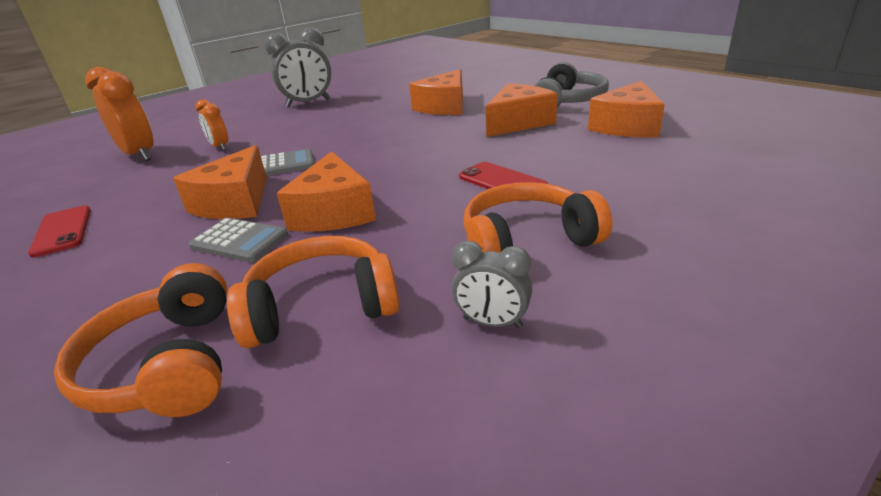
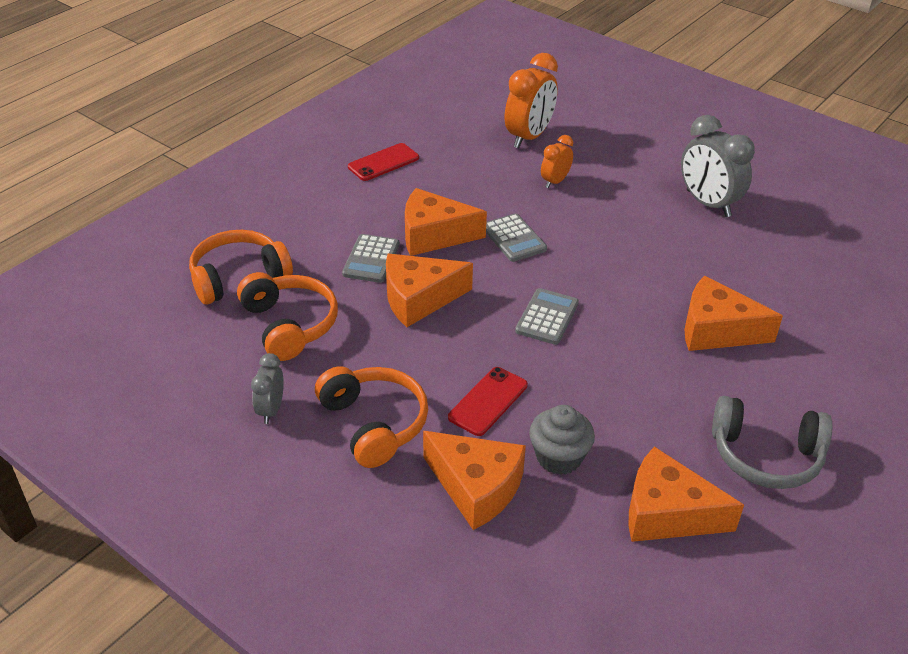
camera: 75 degrees right, 10 degrees up
(400, 155) = (547, 317): none -> grey calculator
(518, 123) = (664, 406): orange cheese -> orange cheese (476, 487)
(573, 156) = (559, 457): none -> grey cupcake

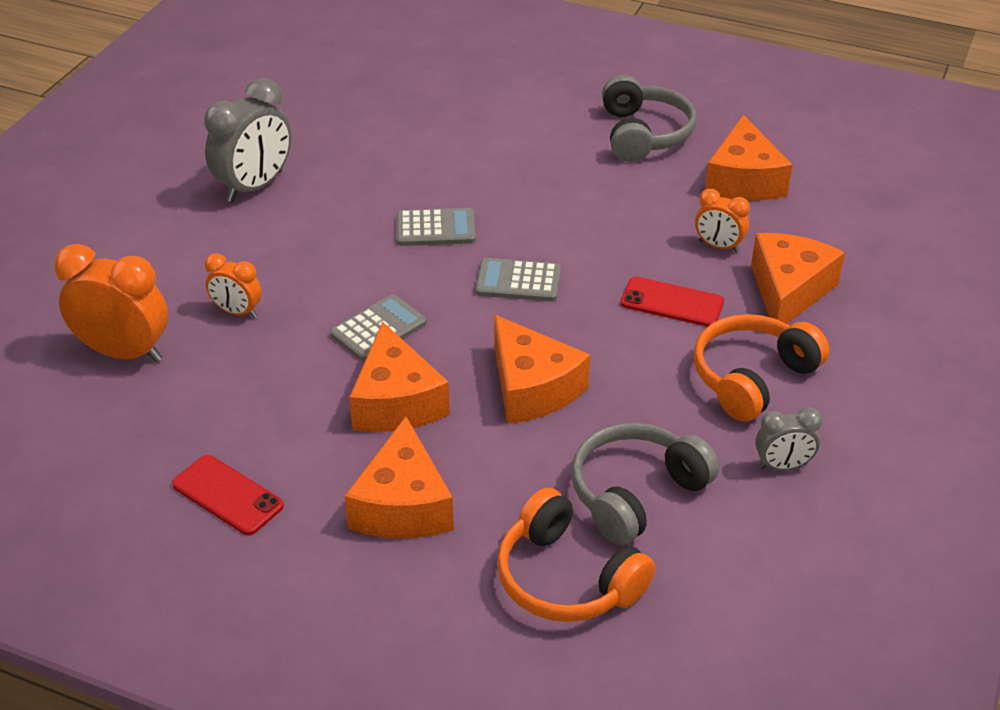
camera: 105 degrees left, 0 degrees up
(289, 325) = (636, 493): orange headphones -> grey headphones
(371, 259) = (471, 450): grey calculator -> grey calculator (435, 228)
(559, 457) = (718, 246): grey cupcake -> orange clock
(716, 330) = (485, 168): orange cheese -> orange cheese (402, 505)

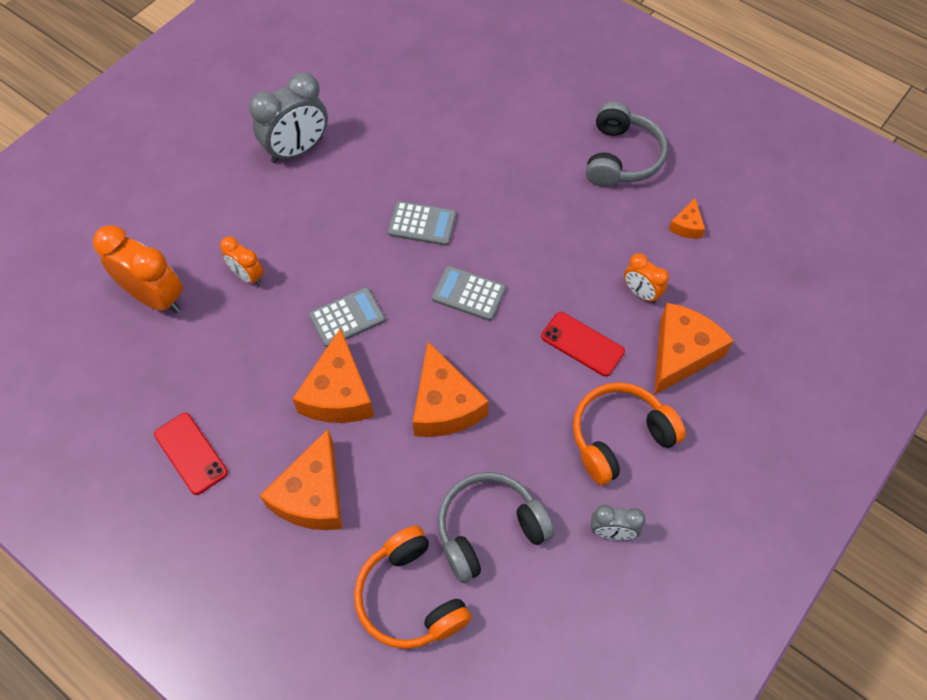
camera: 15 degrees right, 20 degrees up
(743, 180) = (686, 226): orange cheese -> orange cheese, size x0.49

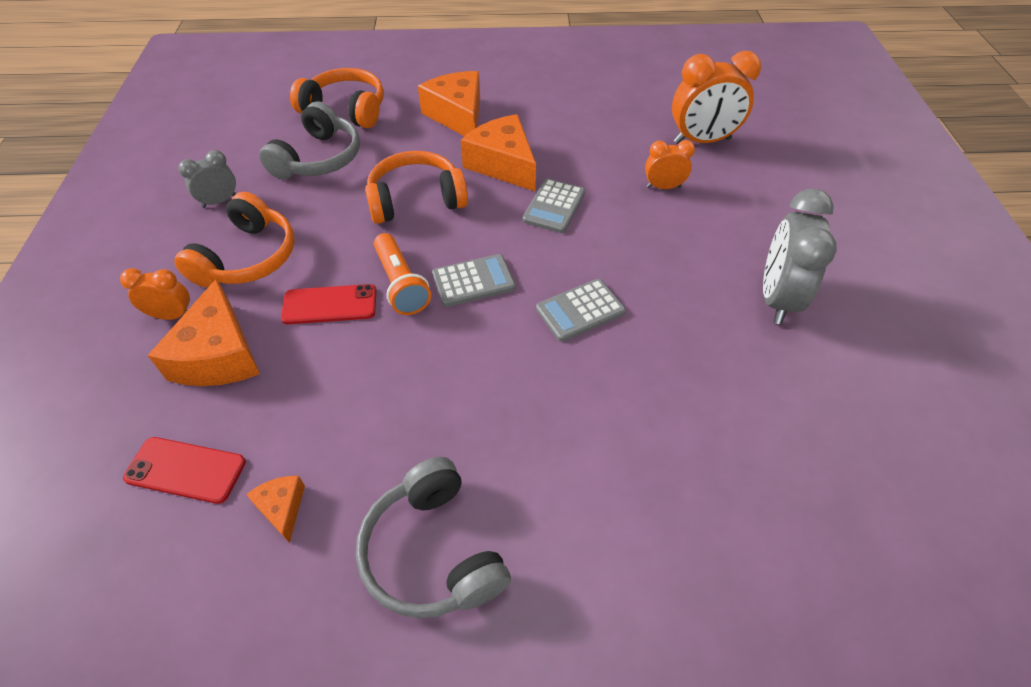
camera: 140 degrees right, 10 degrees down
(191, 453) = (558, 94): red phone -> red phone (186, 470)
(444, 405) = (416, 200): orange cheese -> orange headphones
(520, 326) = (401, 284): none -> orange flashlight
(641, 293) = (297, 387): orange clock -> orange clock (172, 315)

